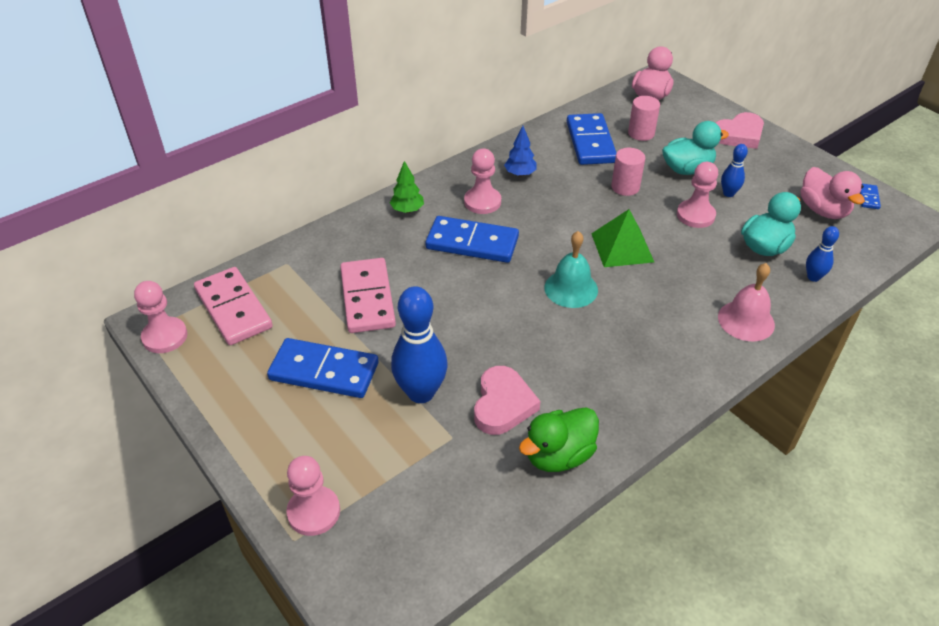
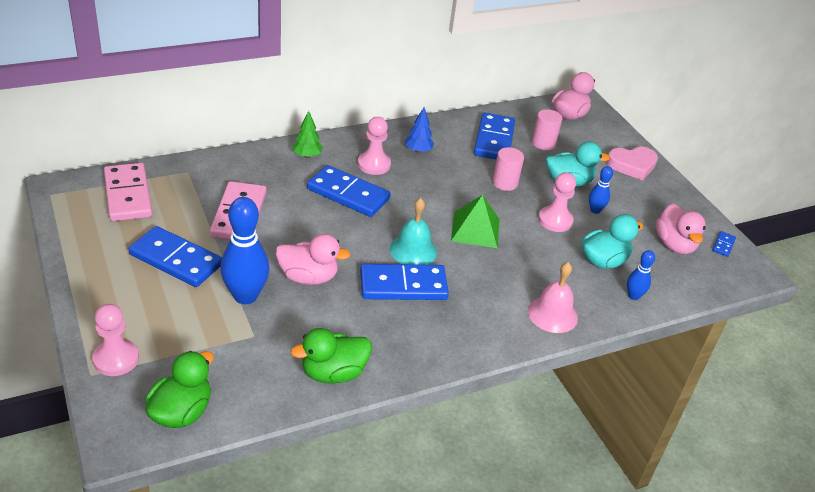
camera: 10 degrees right, 5 degrees down
(165, 336) = (64, 202): pink pawn -> none
(418, 554) = (181, 412): none -> green duck
(477, 351) = (308, 277): none -> pink duck
(503, 404) = (308, 323): pink heart -> none
(581, 332) = (403, 286): none -> blue domino

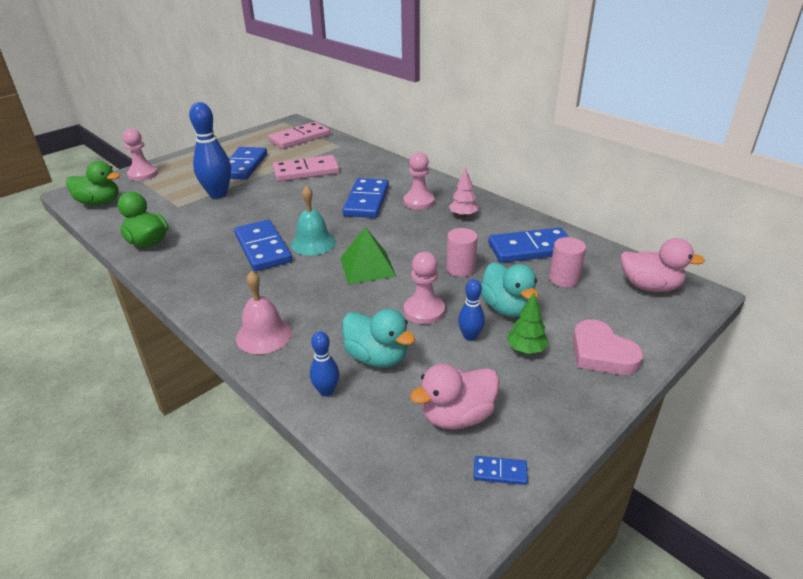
camera: 75 degrees right, 5 degrees down
(307, 155) = (402, 175): green tree -> green tree (526, 349)
(308, 277) = (251, 209): pink duck -> none
(418, 150) = (463, 215): blue tree -> pink tree

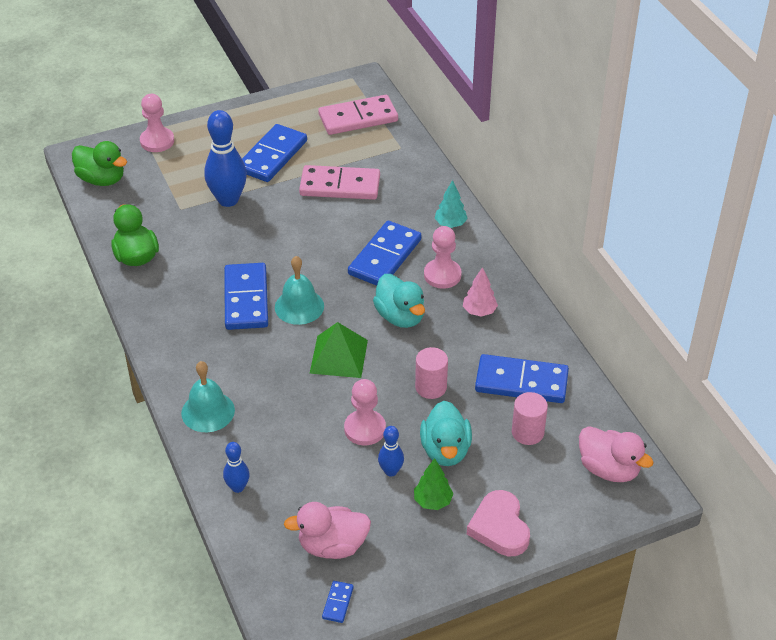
camera: 20 degrees right, 10 degrees up
(264, 335) = (208, 411): pink bell -> turquoise bell
(377, 357) = (295, 467): turquoise duck -> turquoise duck (400, 317)
(404, 175) = (450, 224): none -> turquoise tree
(500, 472) = (338, 603): blue domino -> blue domino turned 75 degrees clockwise

